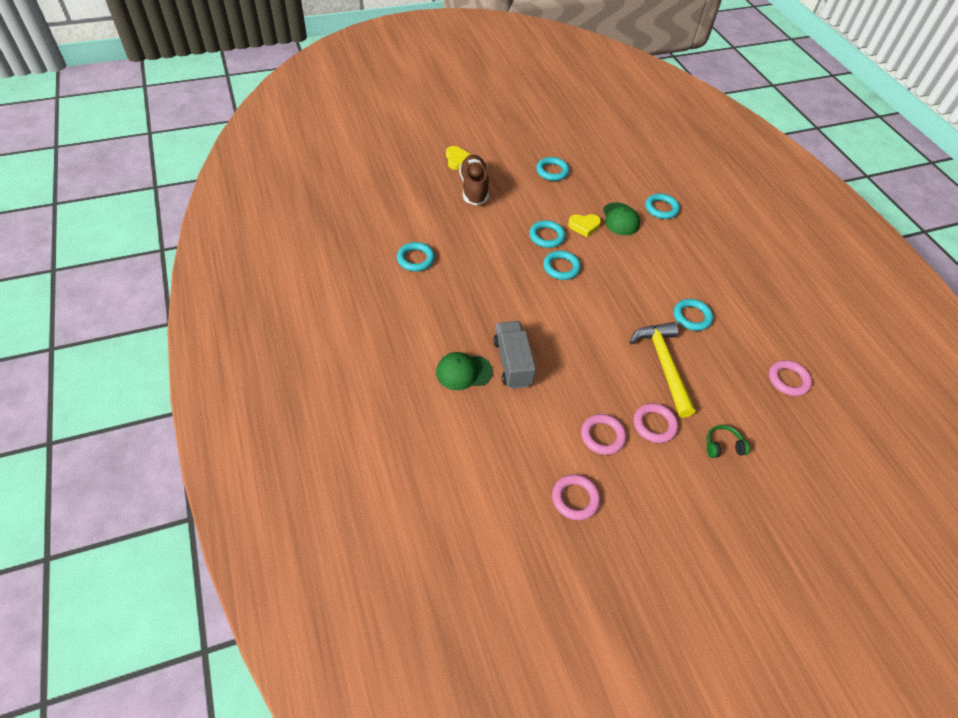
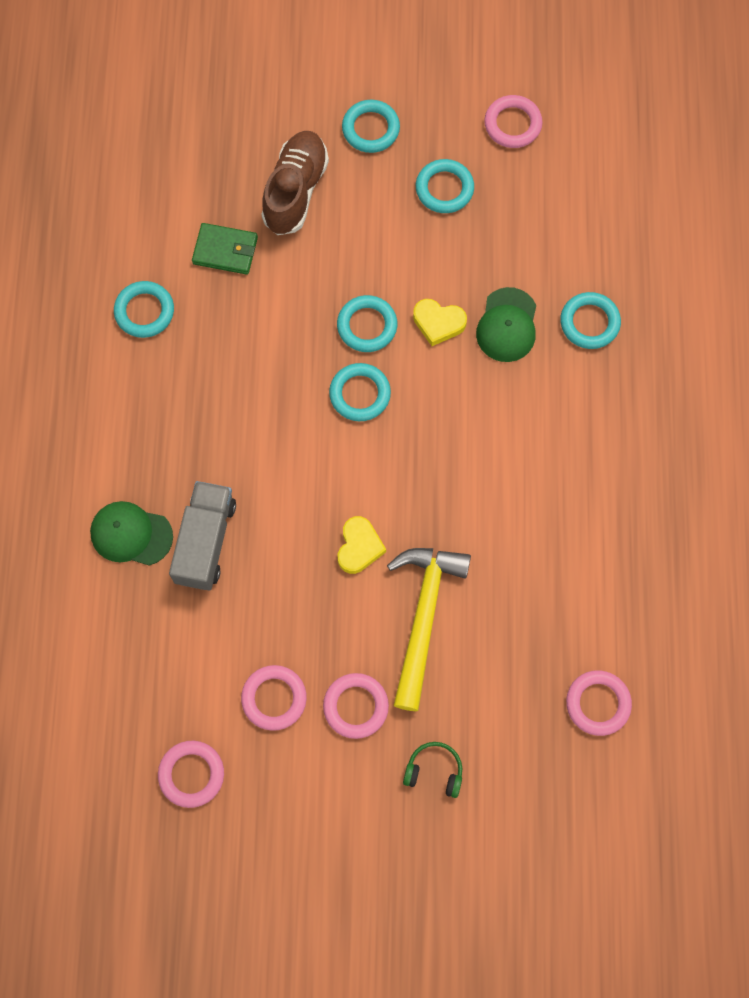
camera: 25 degrees right, 20 degrees up
(448, 221) = (225, 250): none -> green wallet
(456, 160) = (294, 119): yellow heart -> yellow heart (359, 547)
(570, 140) = (512, 124): none -> pink ring
(692, 317) = (515, 548): turquoise ring -> turquoise ring (370, 129)

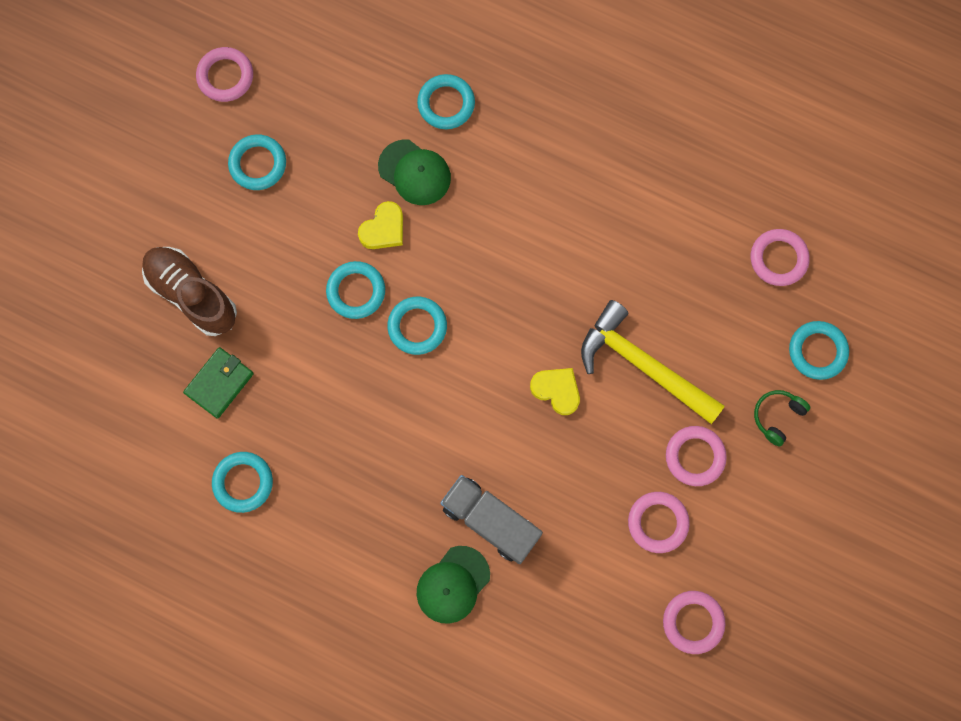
camera: 65 degrees left, 5 degrees up
(370, 129) = (165, 200): turquoise ring -> turquoise ring (817, 351)

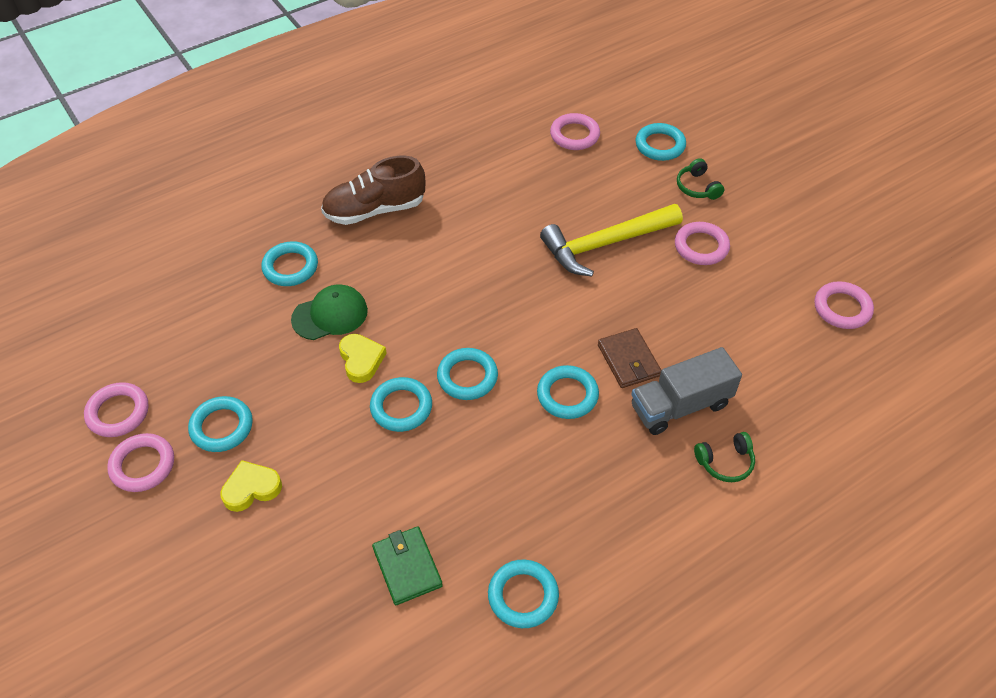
camera: 60 degrees left, 25 degrees down
(192, 294) = (300, 547): brown shoe -> brown shoe (375, 210)
(446, 420) = (567, 395): none -> turquoise ring
(453, 584) = (725, 462): green cap -> green headphones
(514, 454) = (628, 360): none -> brown wallet
(556, 390) = (590, 307): yellow heart -> yellow heart (251, 488)
(658, 522) = (744, 293): pink ring -> pink ring (143, 465)

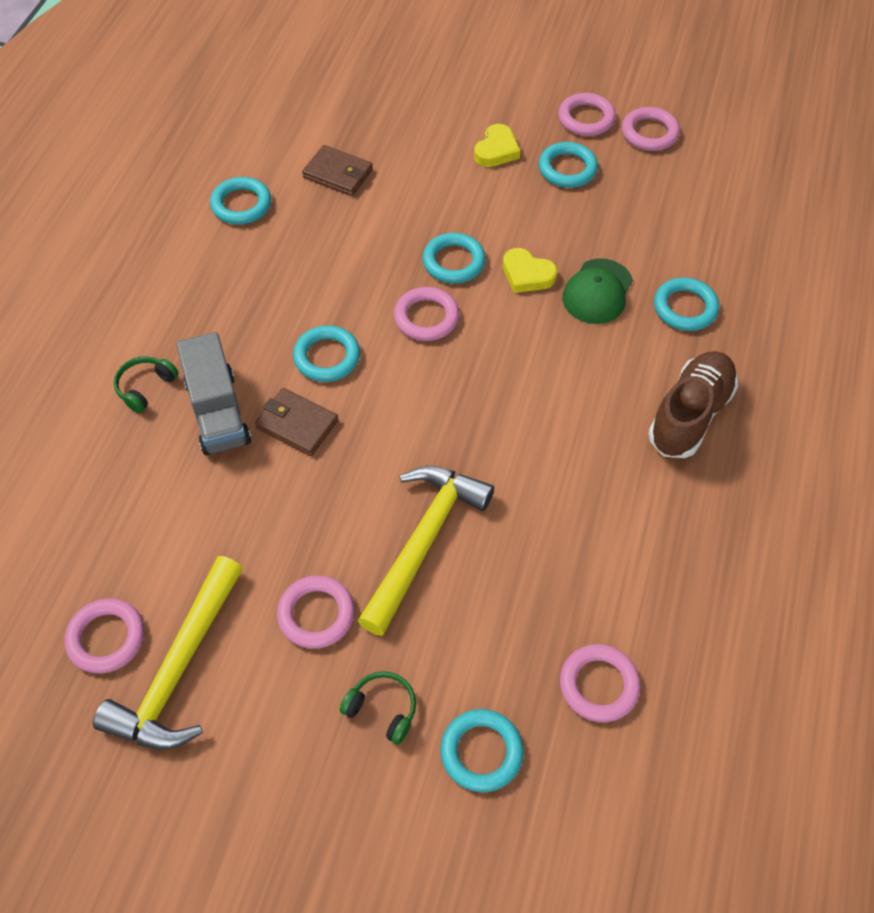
camera: 140 degrees right, 5 degrees up
(407, 567) = (338, 173): green wallet -> brown wallet
(467, 377) = (426, 317): turquoise ring -> pink ring
(680, 406) = (218, 412): grey truck -> grey truck turned 135 degrees clockwise
(803, 267) = (179, 668): none -> yellow hammer

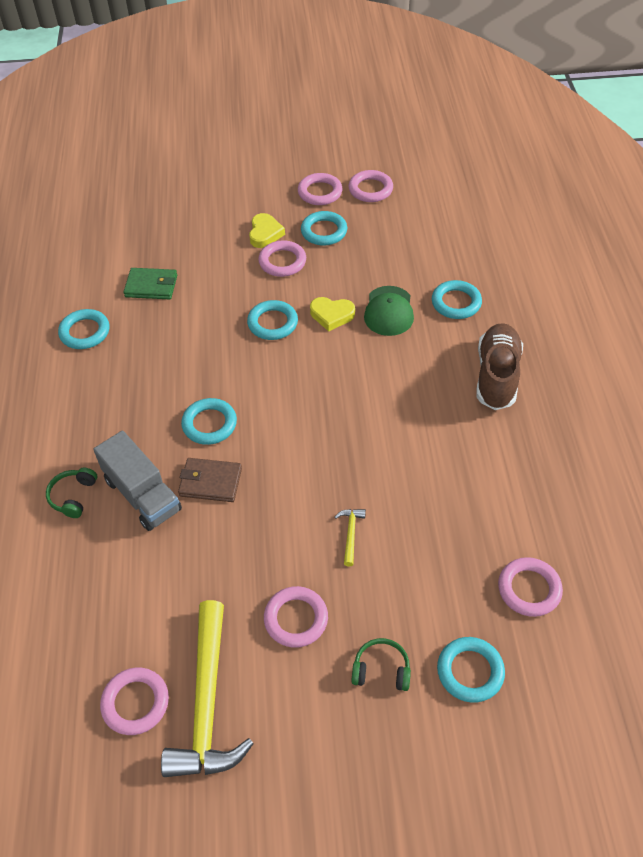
camera: 20 degrees left, 5 degrees down
(338, 173) = (151, 286): brown wallet -> green wallet
(423, 541) = (350, 534): yellow hammer -> yellow hammer, size x0.41
(426, 317) = (272, 370): pink ring -> pink ring (282, 262)

